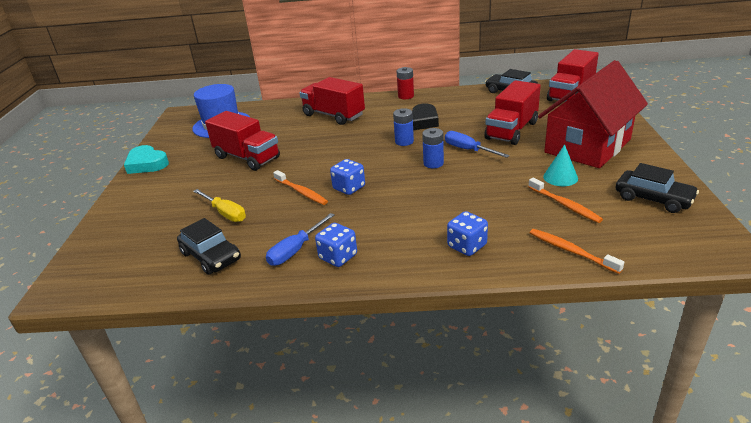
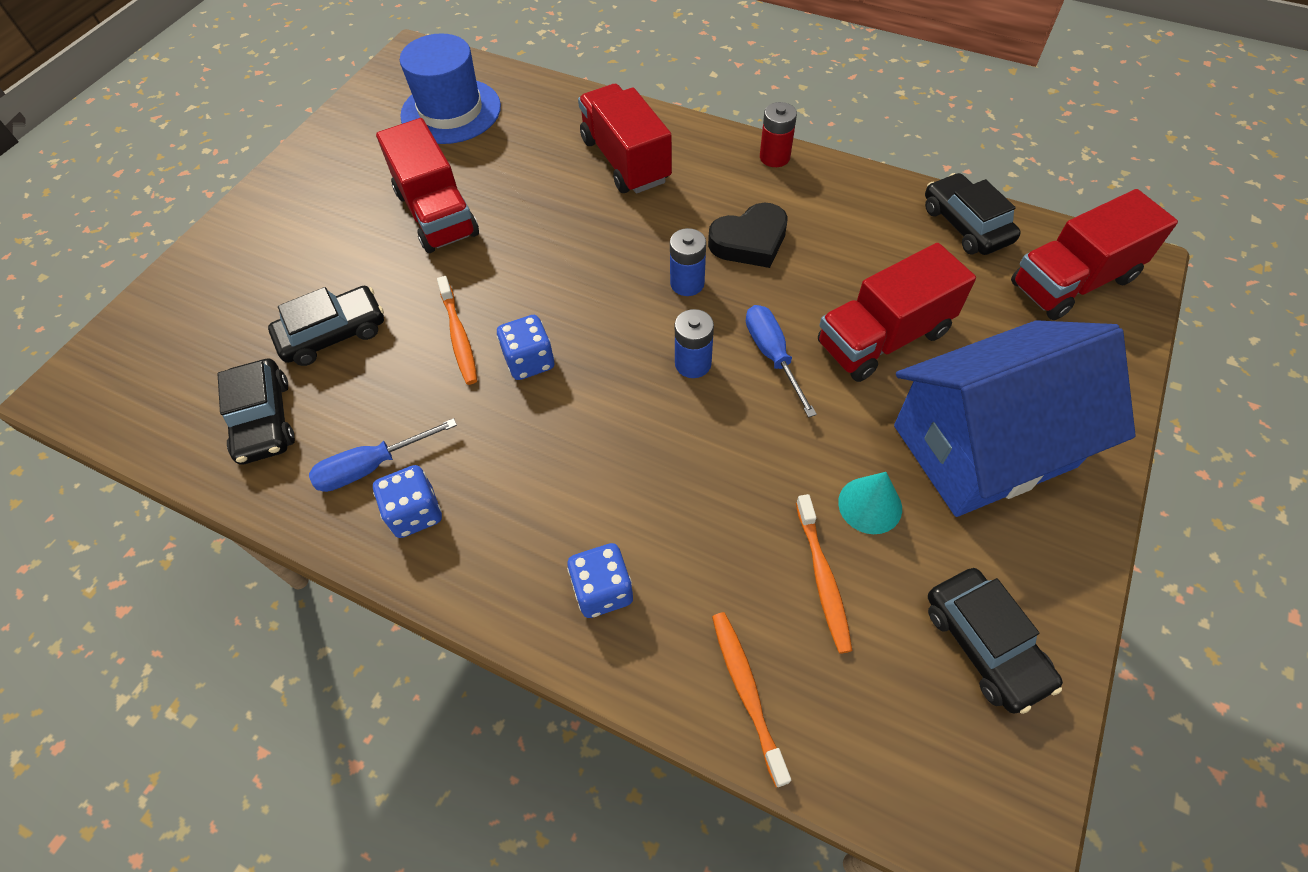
camera: 25 degrees right, 25 degrees up
(147, 164) = (300, 164): turquoise heart -> none
(225, 213) = (333, 334): yellow screwdriver -> black car
(587, 146) = (983, 446): red house -> blue house

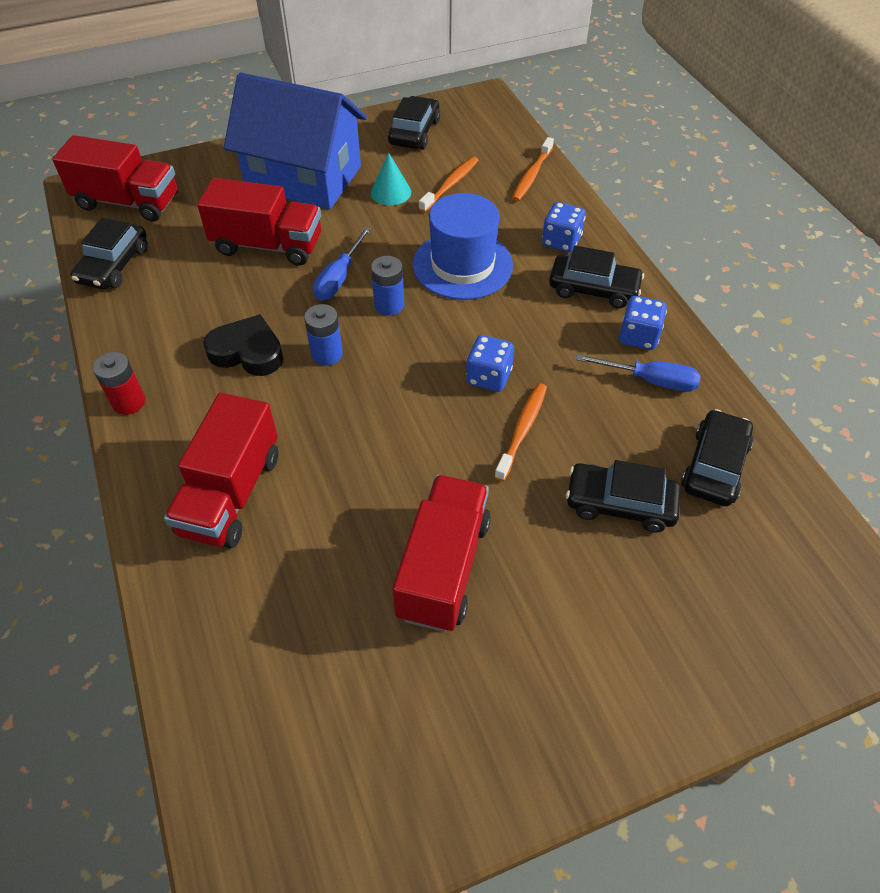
camera: 140 degrees left, 5 degrees down
(451, 111) = (305, 716): blue hat -> blue hat (462, 265)
(508, 543) = (593, 289): none -> black car

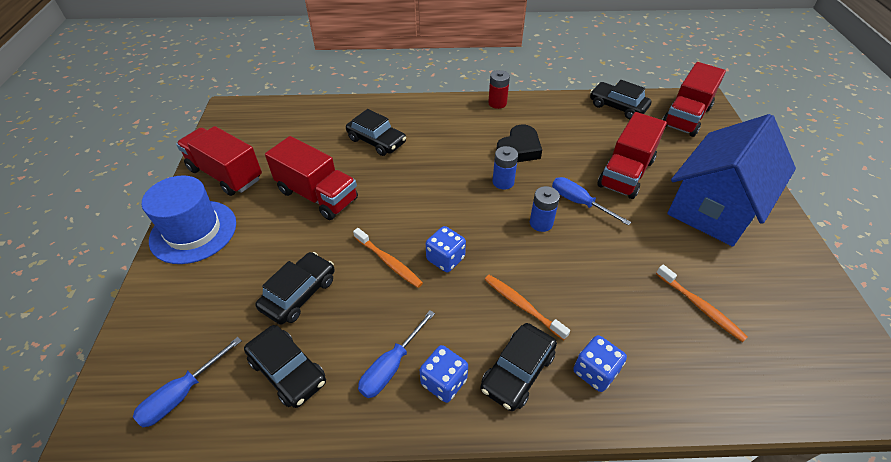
camera: 110 degrees right, 5 degrees down
(231, 494) = (415, 129): red truck -> red truck (226, 174)
(391, 192) = (690, 258): turquoise cone -> none
(414, 132) = (798, 303): black car -> black car (376, 141)
(462, 265) = (577, 281): blue hat -> blue hat (193, 231)
(532, 175) = (716, 388): orange toothbrush -> orange toothbrush (522, 306)
(806, 553) = (182, 394): none -> blue screwdriver

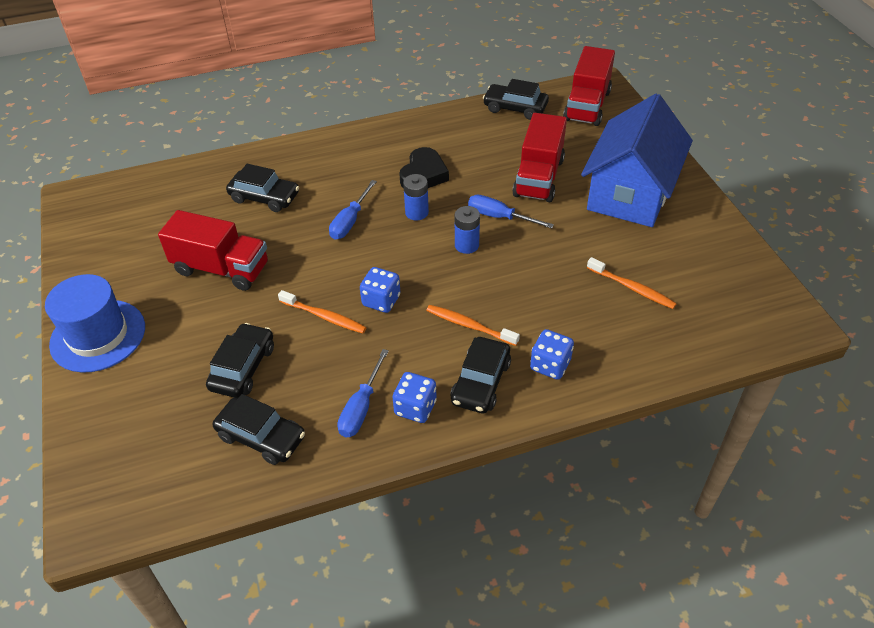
camera: 15 degrees left, 0 degrees up
(182, 394) = (164, 482): blue screwdriver -> blue screwdriver (350, 221)
(226, 174) = (105, 269): red truck -> none
(497, 103) = (385, 129): red battery -> none

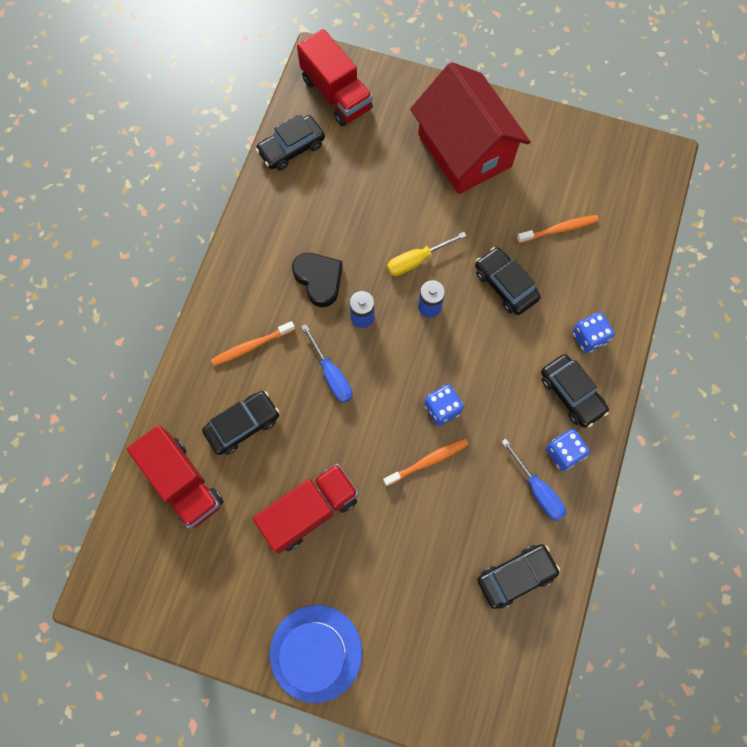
camera: 55 degrees left, 25 degrees up
(243, 367) = (437, 553): black car -> black car (505, 285)
(469, 326) = (514, 364): orange toothbrush -> orange toothbrush (251, 346)
(499, 217) = (417, 260): blue screwdriver -> yellow screwdriver
(538, 177) = (394, 198): red truck -> red truck (183, 482)
(630, 193) = (464, 150): blue house -> red house

